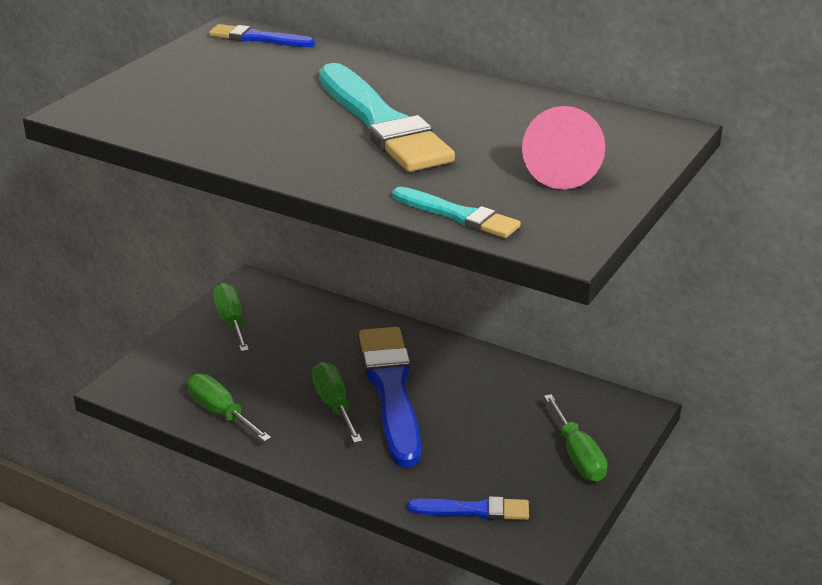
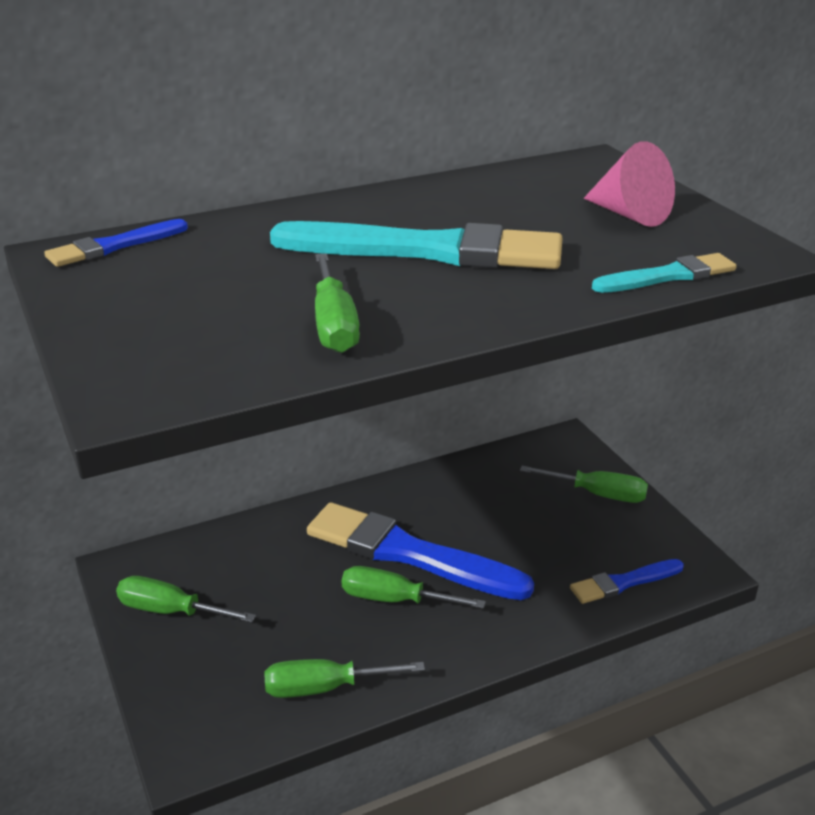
camera: 55 degrees left, 0 degrees up
(230, 130) = (334, 325): none -> green screwdriver
(474, 510) = (624, 582): blue brush -> blue brush turned 150 degrees counterclockwise

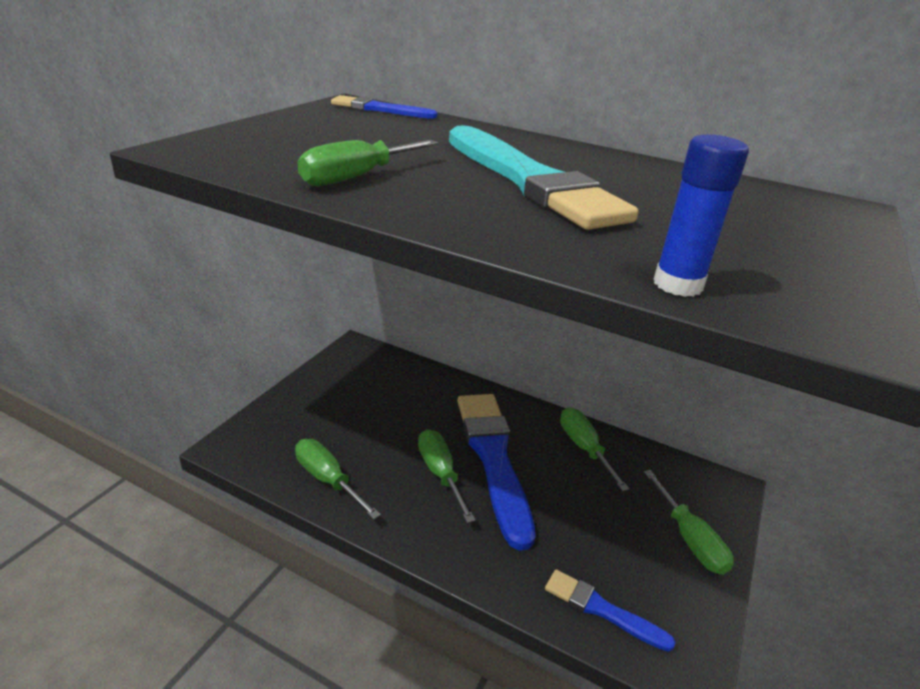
camera: 50 degrees right, 0 degrees up
(170, 611) = (338, 382): green screwdriver -> green screwdriver (584, 448)
(630, 215) = (771, 242): pink cone -> none
(668, 276) = (677, 285): turquoise brush -> blue glue stick

